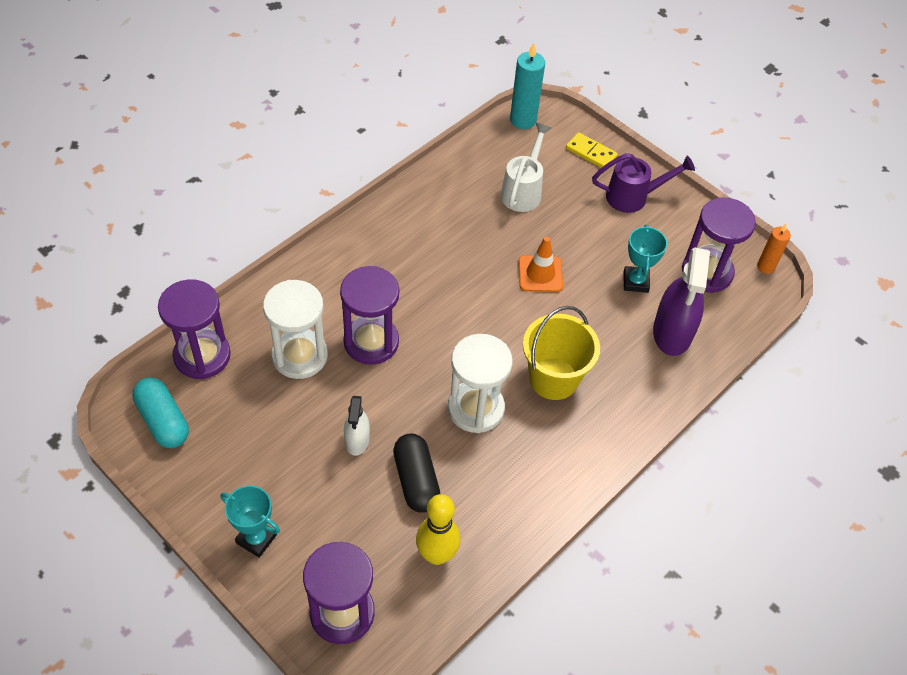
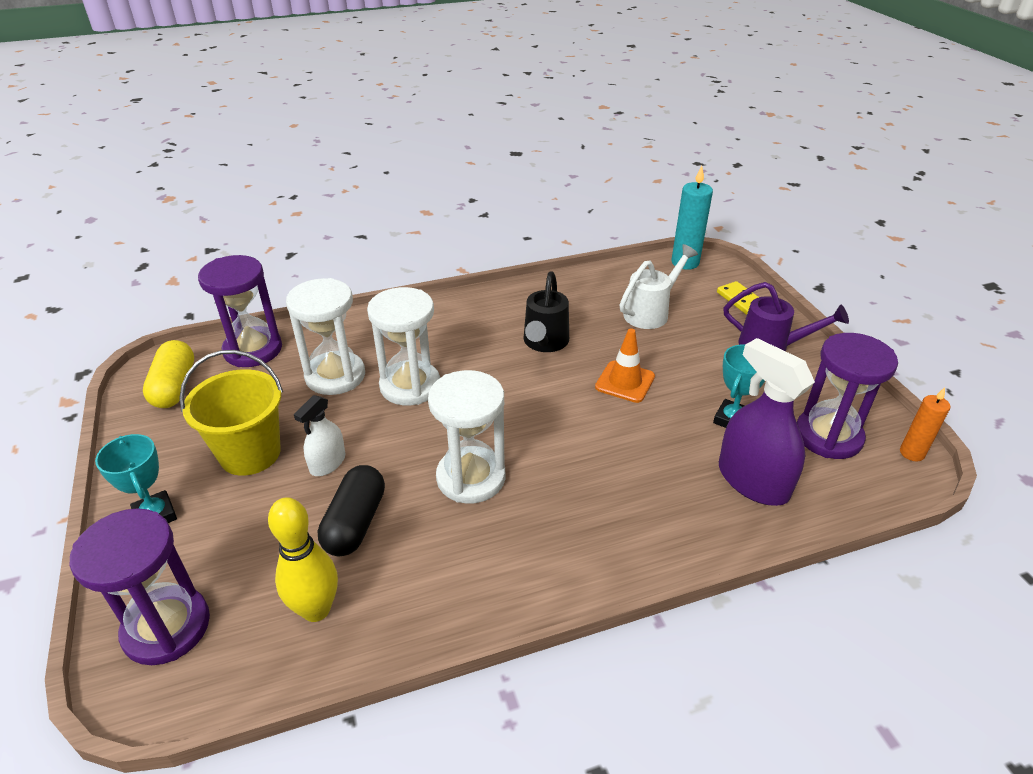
camera: 30 degrees right, 15 degrees down
(163, 421) = (174, 387): turquoise capsule -> yellow capsule
(371, 342) = (410, 386): purple hourglass -> white hourglass
(454, 256) = (544, 343): none -> black watering can
(553, 379) = (578, 479): yellow bucket -> yellow bucket (250, 453)
(672, 332) = (752, 481): purple spray bottle -> purple spray bottle turned 105 degrees clockwise

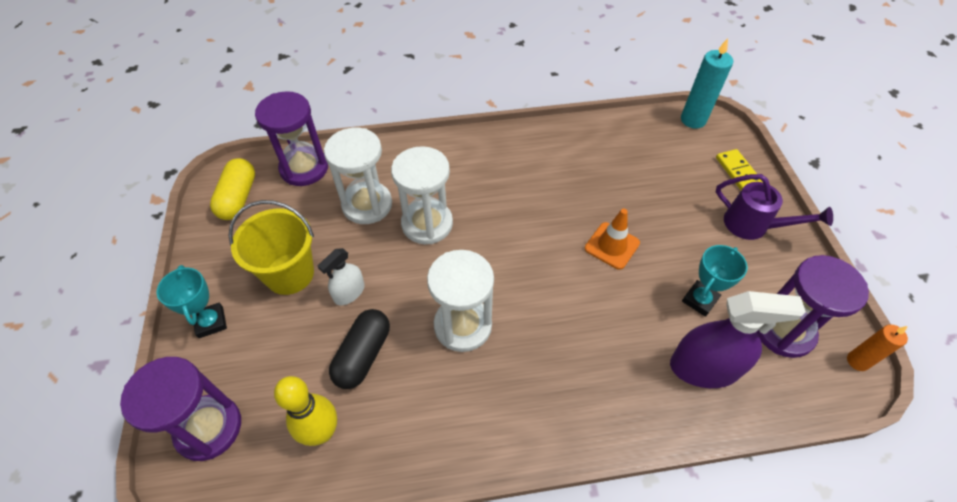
camera: 10 degrees right, 15 degrees up
(544, 343) = (549, 194): black watering can -> none
(650, 312) = (650, 173): white watering can -> none
(752, 481) = (704, 367): purple spray bottle -> purple spray bottle turned 120 degrees clockwise

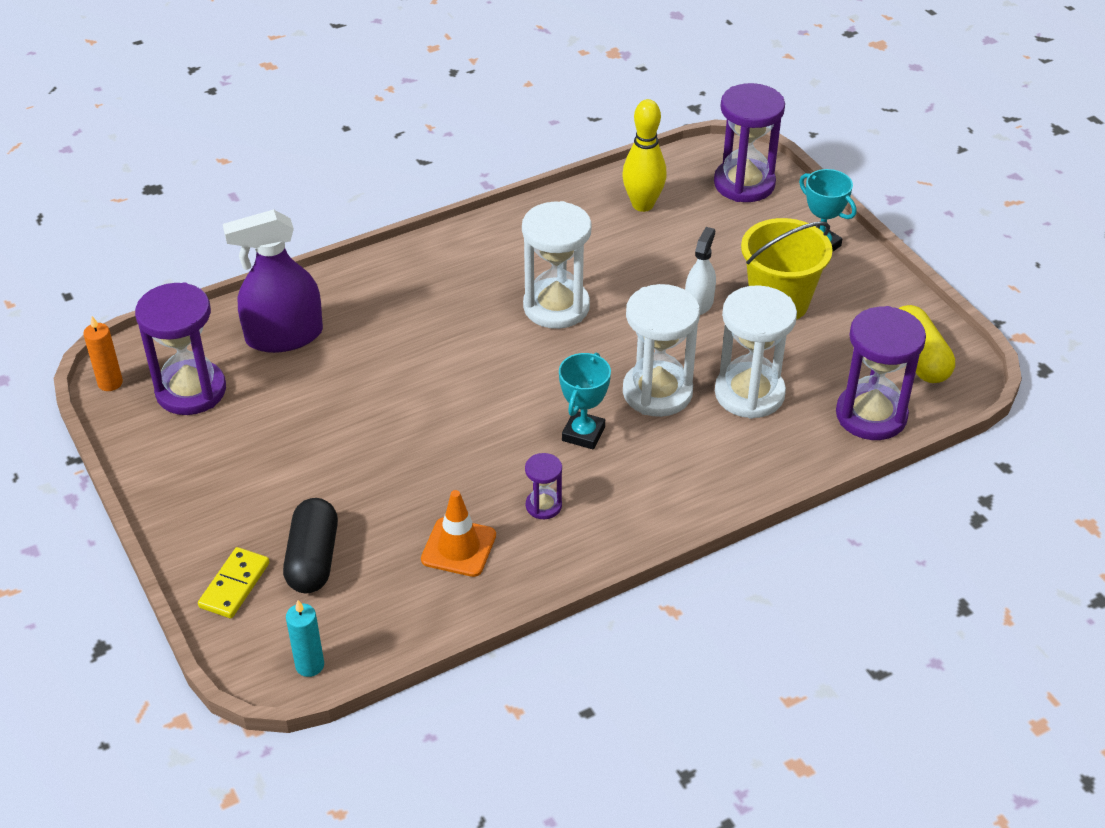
camera: 160 degrees right, 10 degrees down
(363, 355) = (644, 260): black capsule -> black capsule (313, 559)
(538, 168) = (543, 506): none -> purple hourglass
(612, 246) = (409, 429): orange traffic cone -> orange traffic cone (458, 547)
(693, 120) = (309, 665): turquoise candle -> turquoise candle, size x0.62
(699, 300) = (290, 397): turquoise trophy -> turquoise trophy (583, 434)
(737, 171) = (234, 585): yellow domino -> yellow domino turned 60 degrees clockwise
(753, 226) = (217, 505): purple watering can -> none

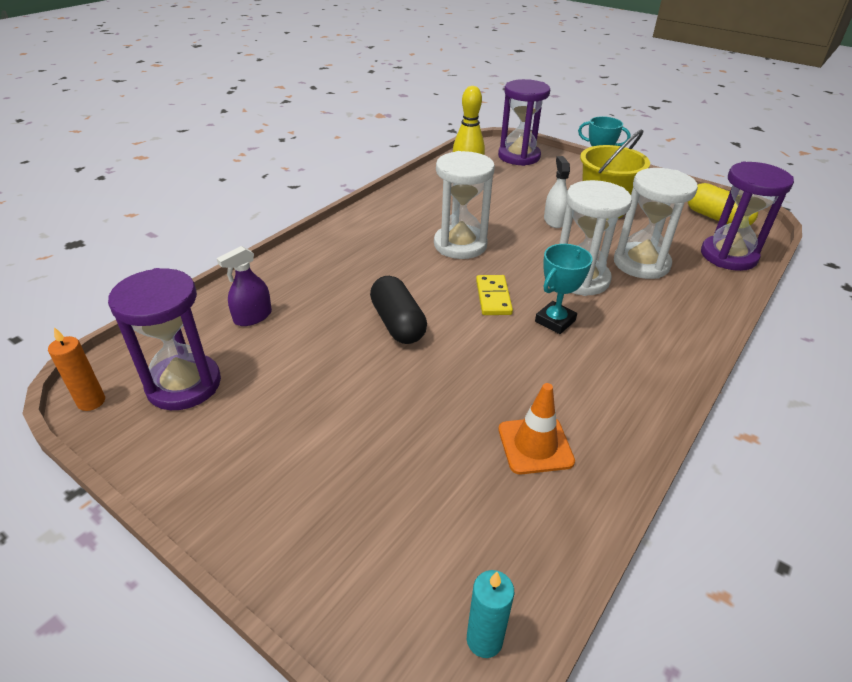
camera: 25 degrees left, 5 degrees down
(234, 585) = (337, 572): yellow domino -> yellow domino (493, 297)
(284, 336) = (253, 317): purple spray bottle -> purple spray bottle, size x0.56
(313, 559) = (405, 508): black capsule -> black capsule (398, 323)
(543, 506) = (574, 384): purple hourglass -> none
(583, 434) = (555, 321): turquoise trophy -> turquoise trophy turned 45 degrees clockwise

